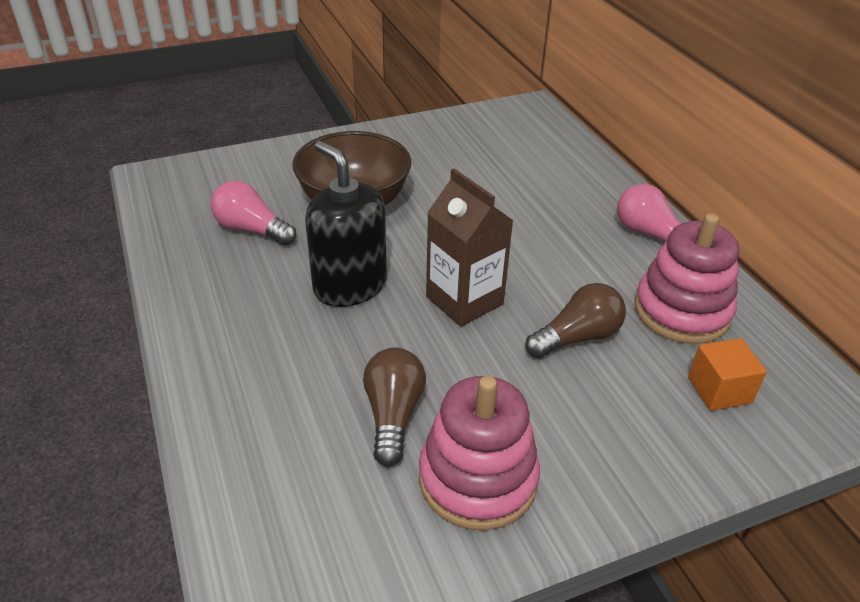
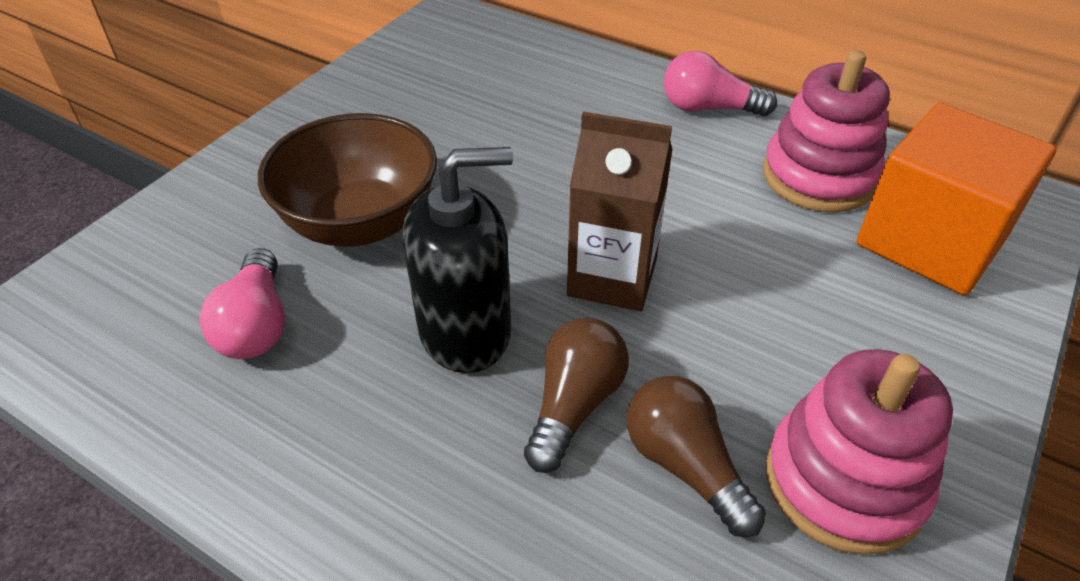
camera: 35 degrees left, 5 degrees up
(252, 229) = (256, 325): pink light bulb -> pink light bulb turned 90 degrees counterclockwise
(350, 286) = (465, 332): black soap dispenser -> black soap dispenser turned 150 degrees clockwise
(577, 337) = (762, 257): brown light bulb -> brown light bulb (574, 405)
(719, 390) = (931, 241): orange cube -> orange cube, size x2.07

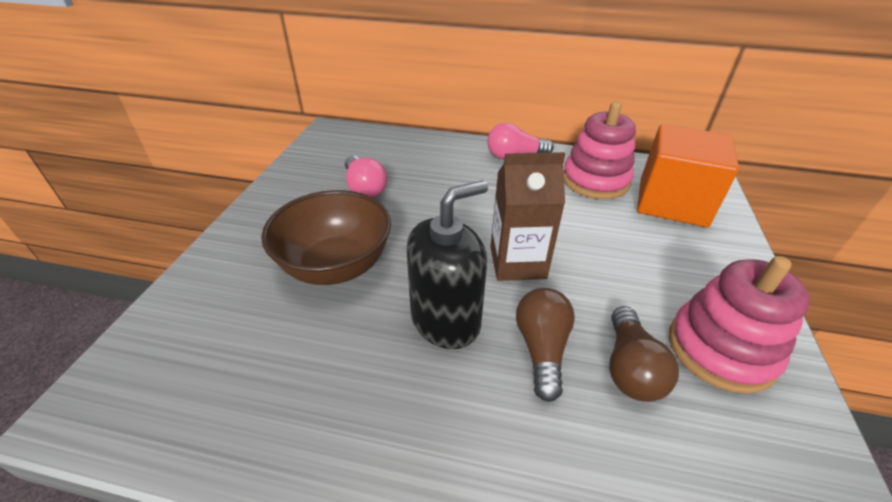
camera: 20 degrees left, 5 degrees down
(256, 325) = (292, 355): pink light bulb -> pink light bulb (364, 188)
(685, 465) = (630, 368): brown light bulb -> brown light bulb turned 120 degrees counterclockwise

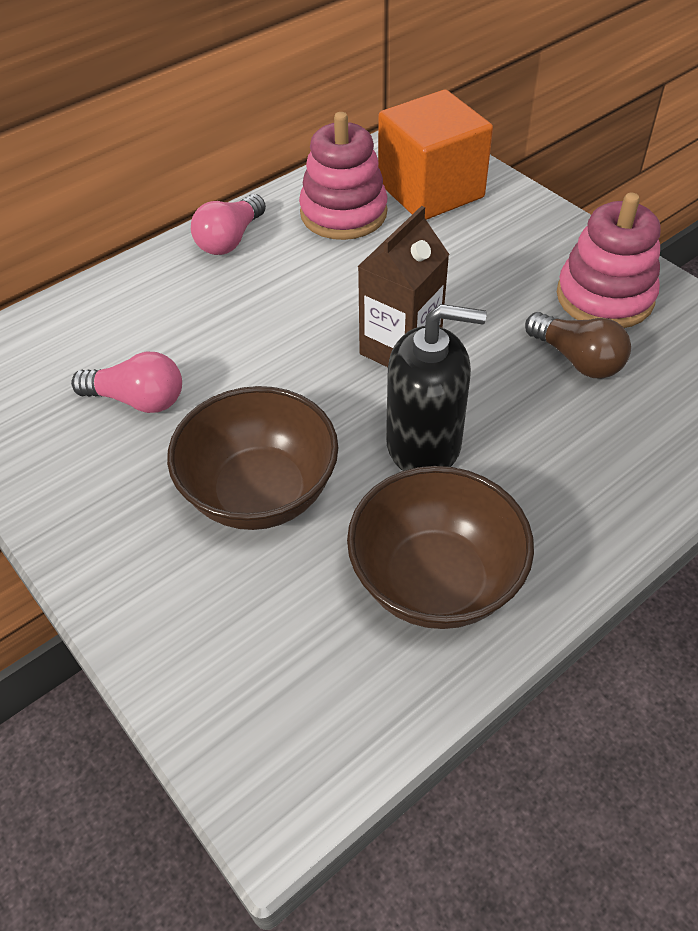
camera: 50 degrees left, 10 degrees up
(323, 396) = (435, 580): none -> brown bowl
(445, 320) = (424, 444): black soap dispenser -> black soap dispenser turned 90 degrees clockwise
(541, 349) = (514, 399): brown light bulb -> none

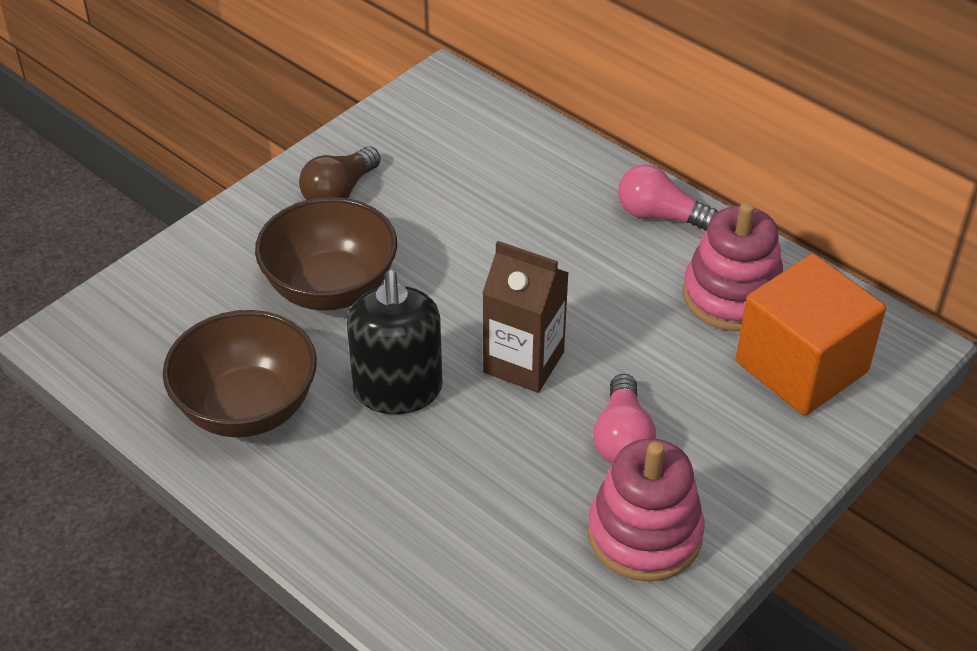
camera: 80 degrees right, 5 degrees down
(138, 400) = (425, 196): pink light bulb -> pink light bulb (622, 438)
(577, 360) = (534, 507): brown light bulb -> brown light bulb (339, 192)

